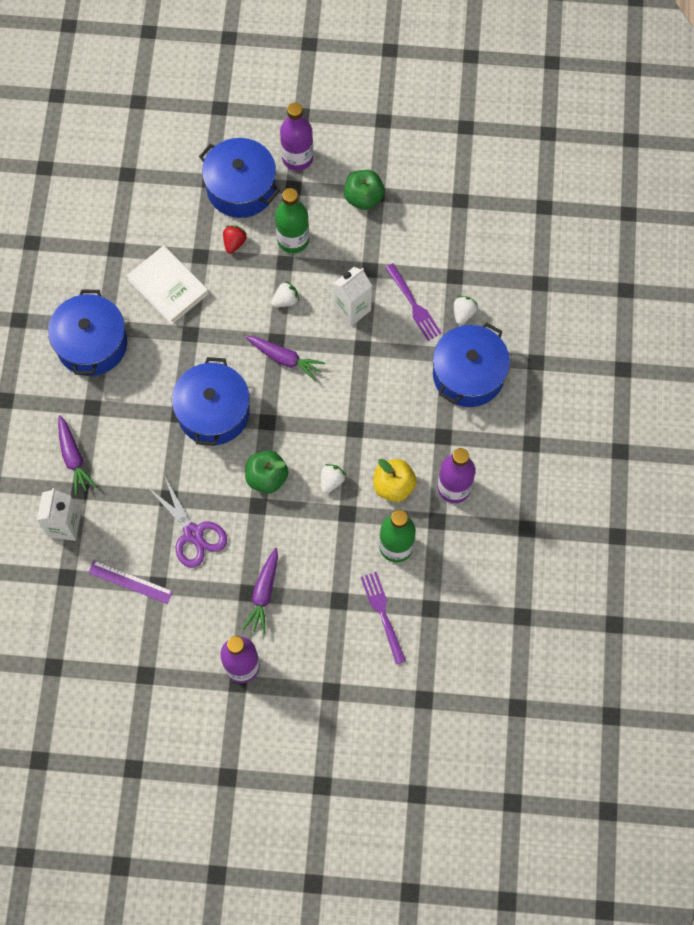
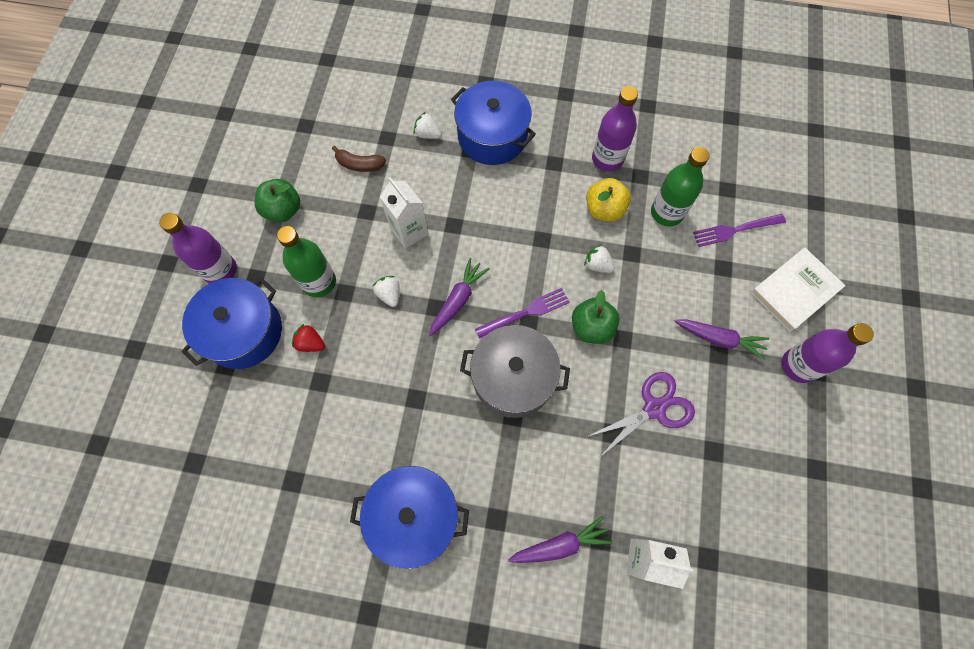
camera: 85 degrees left, 0 degrees up
(130, 581) = (711, 481): purple ruler -> none
(168, 286) = (352, 420): white book -> white book (794, 291)
(213, 412) = (513, 378): blue pot -> grey pot
(413, 304) = (412, 175): purple fork -> purple fork (525, 312)
(420, 256) = (359, 164): none -> brown banana

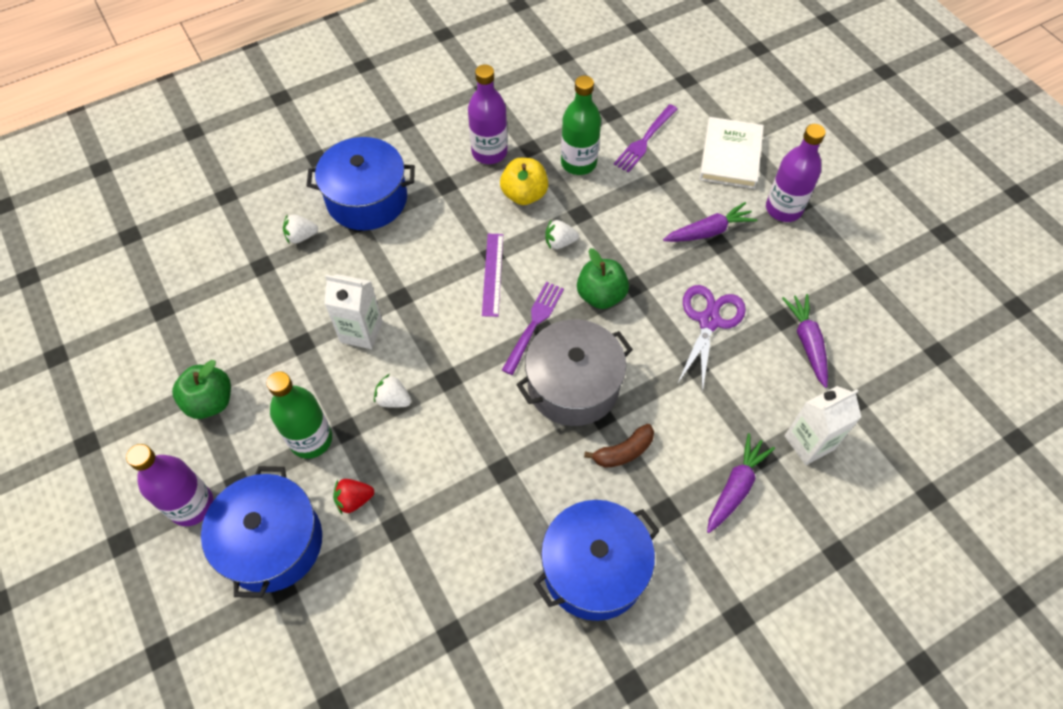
camera: 40 degrees left, 10 degrees down
(359, 164) = (255, 307): brown banana -> brown banana (623, 451)
(457, 300) = (463, 358): purple carrot -> purple carrot (807, 343)
(529, 254) = (493, 274): none -> purple ruler

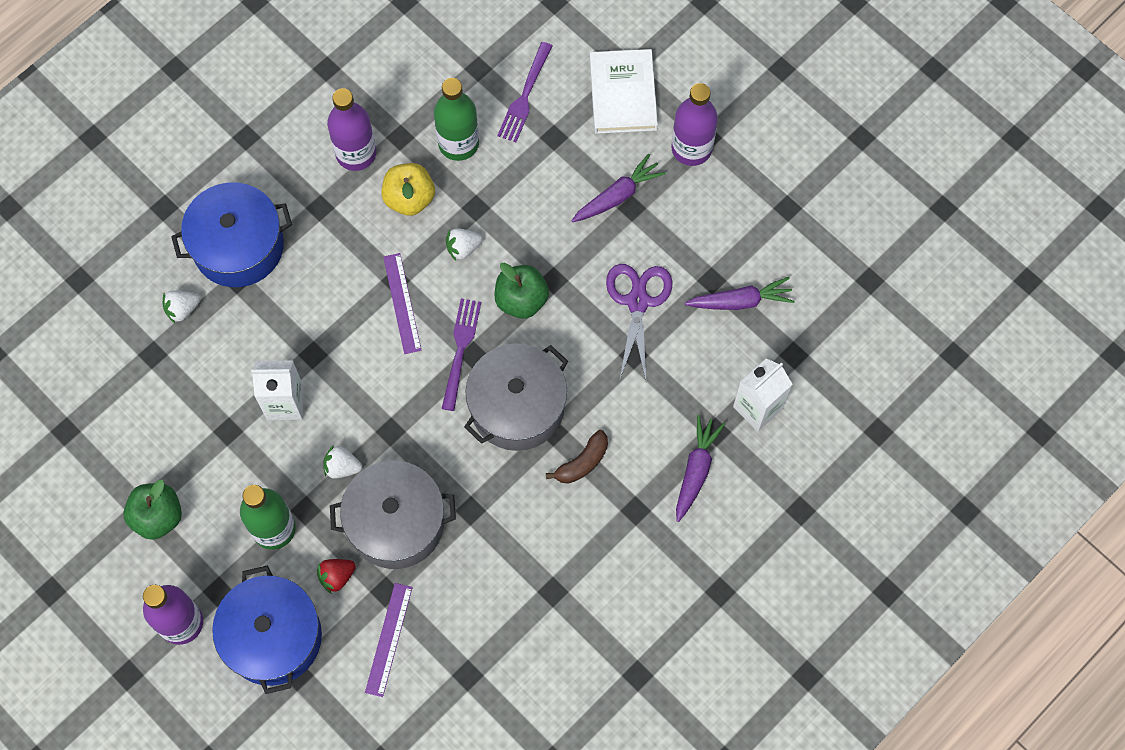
camera: 15 degrees left, 10 degrees up
(384, 576) = (389, 639): none -> purple ruler
(427, 463) = (396, 523): none -> grey pot
(594, 569) = (581, 582): blue pot -> none
(807, 343) = (740, 301): purple carrot -> purple carrot turned 105 degrees clockwise

